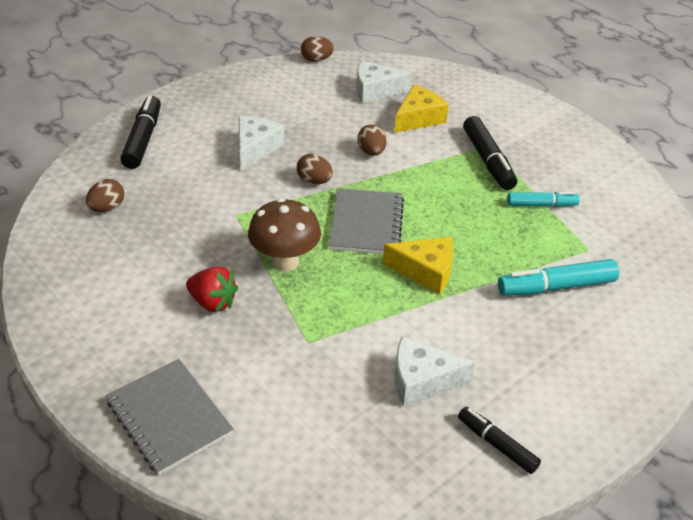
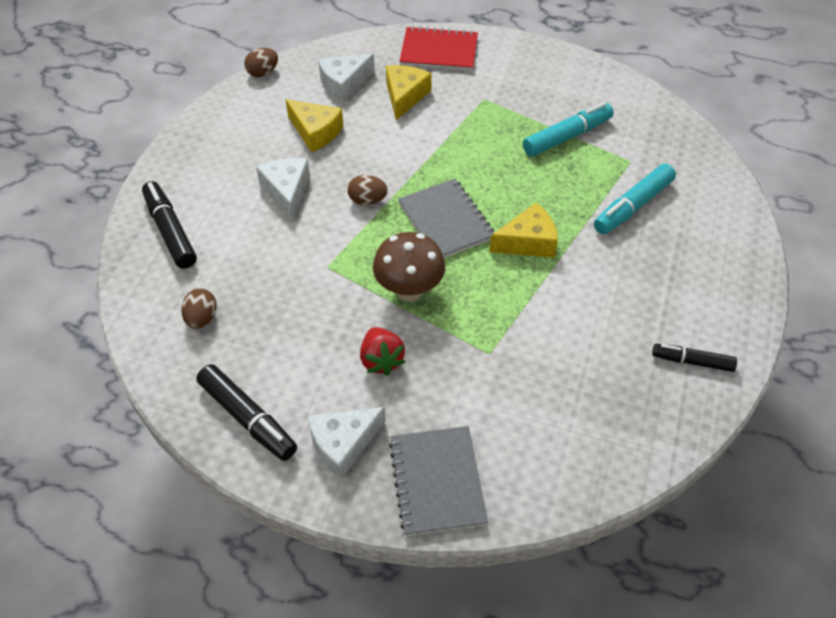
camera: 30 degrees left, 10 degrees up
(169, 417) = (437, 482): grey notebook -> grey notebook turned 60 degrees clockwise
(213, 302) = (381, 360): red strawberry -> red strawberry turned 75 degrees clockwise
(319, 116) = (315, 132): none -> yellow cheese
(371, 152) = (392, 149): brown egg -> none
(421, 380) = (600, 339): white cheese -> white cheese (343, 444)
(480, 96) = (439, 51): none -> red notebook
(488, 160) = (494, 113): black marker -> black marker (248, 418)
(541, 205) = (567, 137): turquoise marker -> turquoise marker, size x1.56

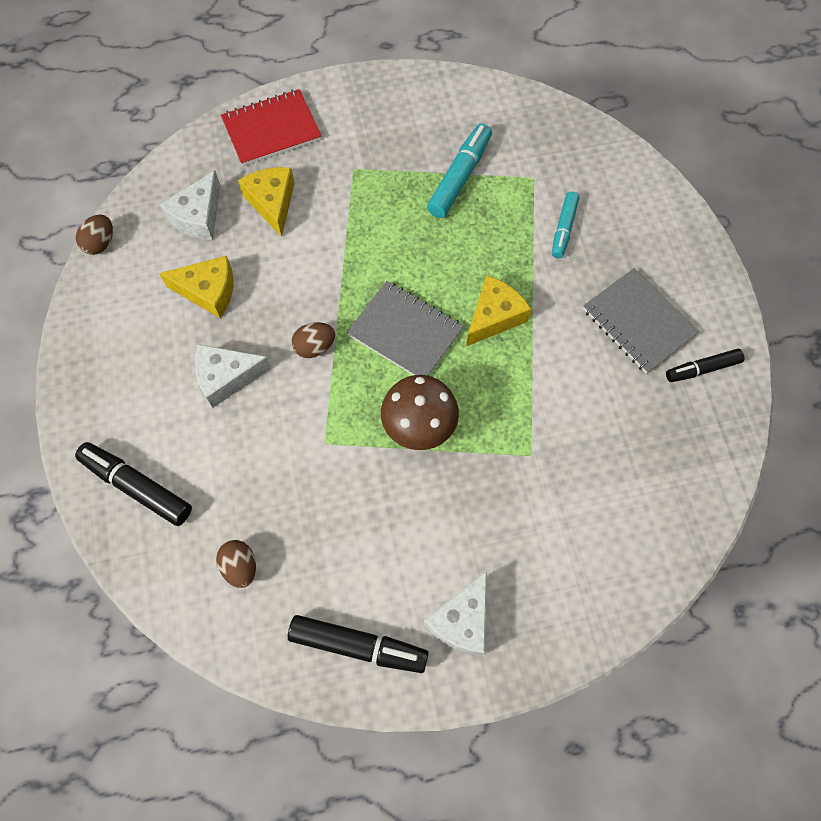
camera: 30 degrees left, 15 degrees up
(287, 191) = (226, 377): white cheese -> white cheese turned 60 degrees counterclockwise
(381, 360) = (440, 516): red strawberry -> none
(437, 482) = (565, 609): grey notebook -> grey notebook (638, 322)
(632, 206) = (563, 229): turquoise marker -> turquoise marker, size x0.64

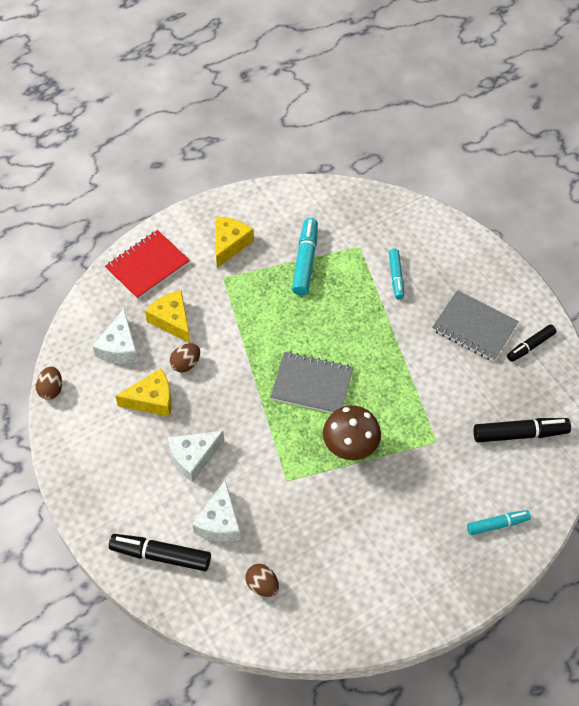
camera: 20 degrees left, 10 degrees down
(315, 347) = (250, 415): brown egg -> brown egg (186, 364)
(358, 646) = (369, 609): black marker -> black marker (520, 434)
(462, 621) = (434, 568): white cheese -> white cheese (219, 522)
(494, 316) = (371, 354): yellow cheese -> yellow cheese (230, 244)
(567, 591) = (497, 524): none -> turquoise marker

